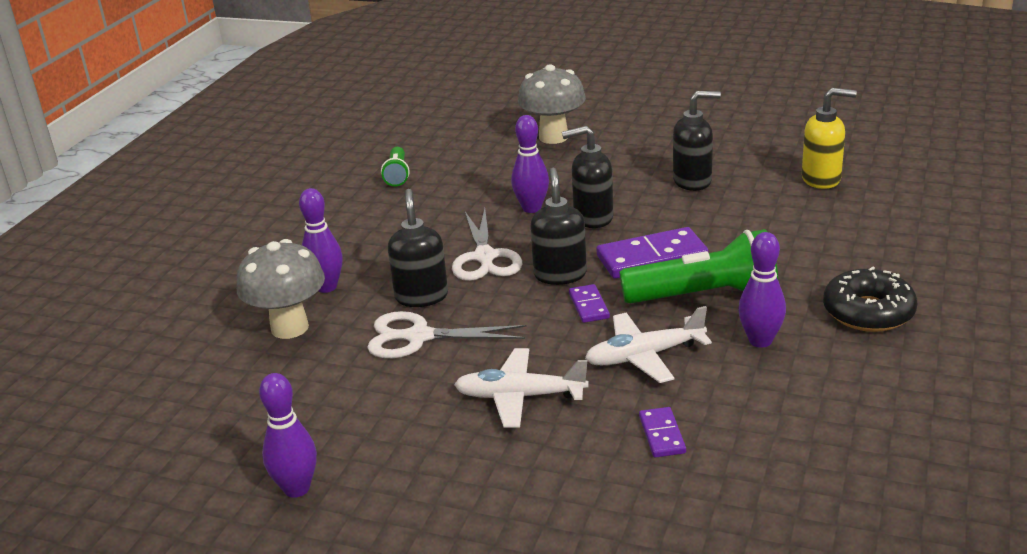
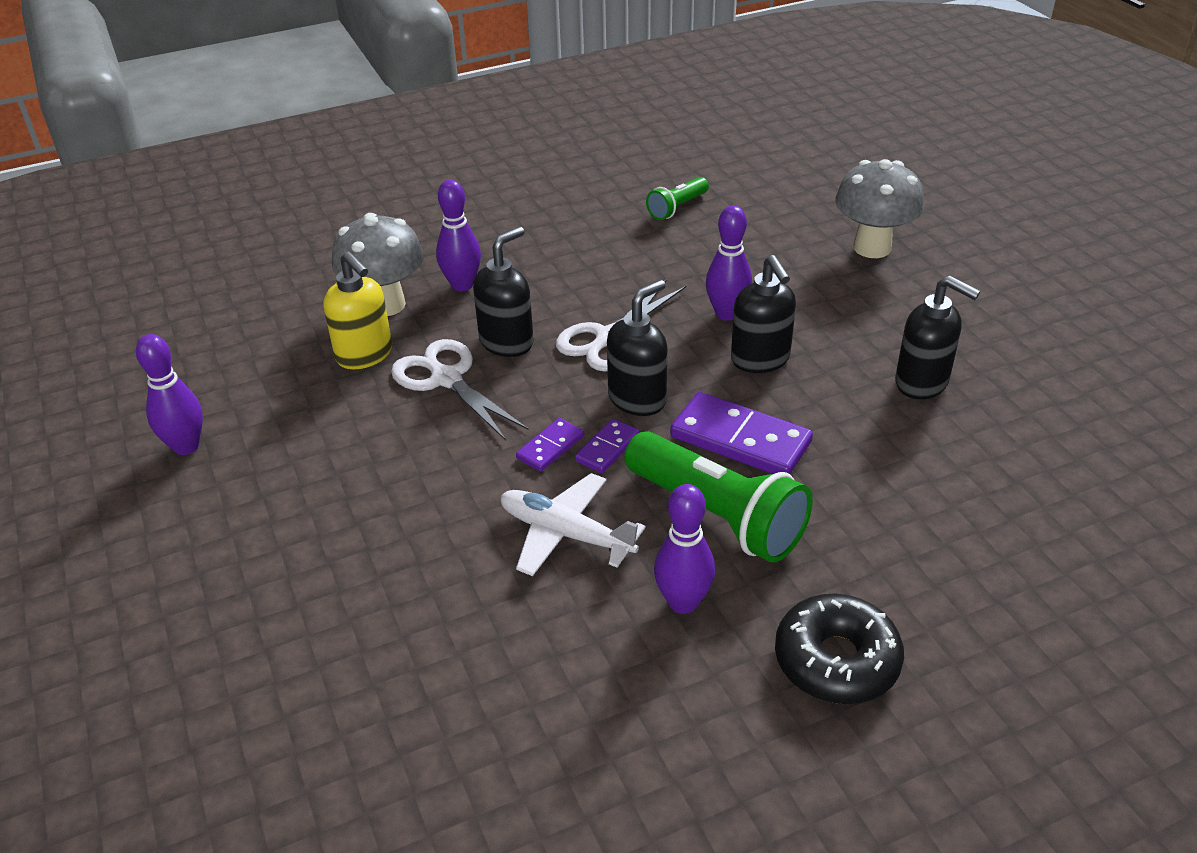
camera: 45 degrees right, 10 degrees up
(519, 397) = (421, 492): white plane -> none
(592, 218) = (760, 360): black soap dispenser -> black soap dispenser turned 150 degrees counterclockwise
(662, 435) = (453, 620): purple domino -> purple domino (550, 447)
(821, 179) = (1067, 473): yellow soap dispenser -> yellow soap dispenser (365, 355)

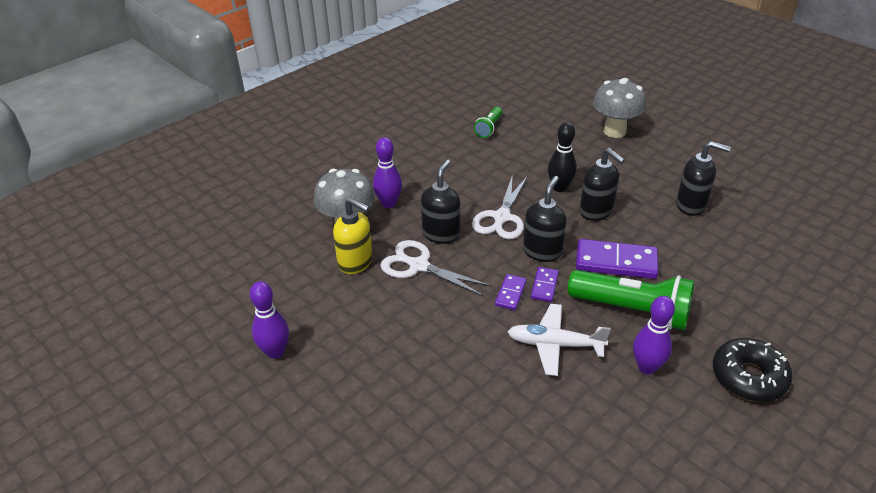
camera: 20 degrees left, 0 degrees up
(726, 314) = (559, 188): purple bowling pin -> black bowling pin

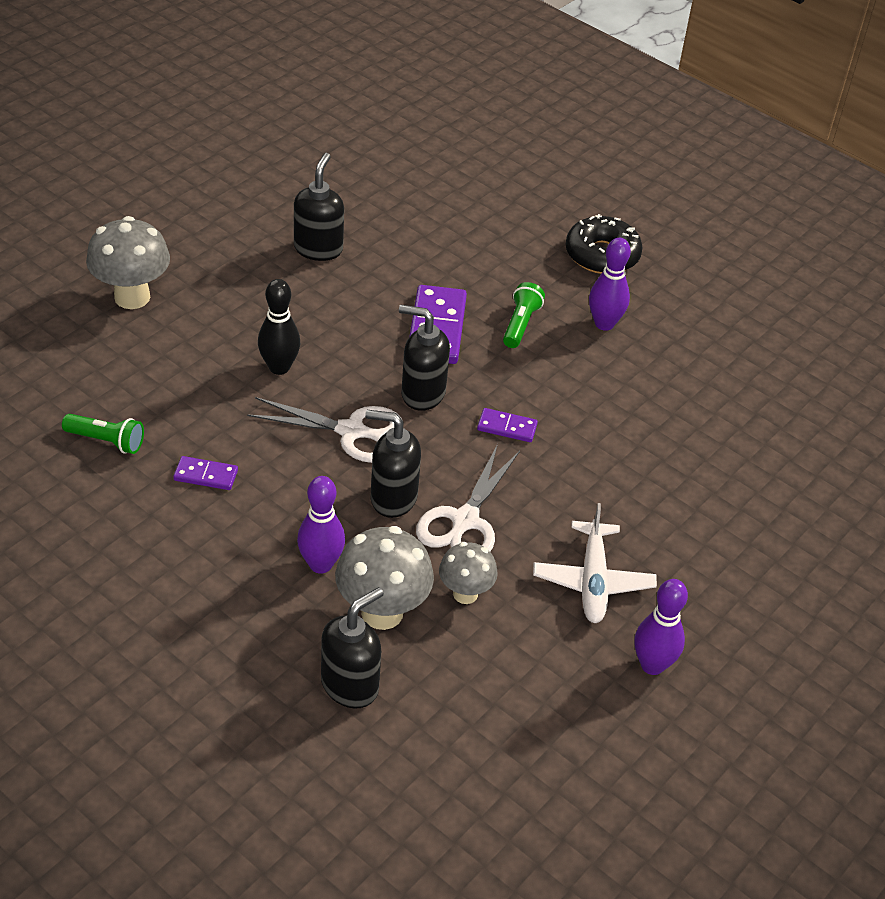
camera: 100 degrees left, 5 degrees up
(356, 262) = (465, 593): yellow soap dispenser -> grey mushroom
(544, 286) = (488, 395): purple domino -> purple domino (206, 475)
(554, 344) = (586, 393): white plane -> white plane (593, 581)
(596, 211) = (334, 335): black soap dispenser -> black soap dispenser (350, 685)
(632, 311) = (520, 324): green flashlight -> green flashlight, size x0.52

